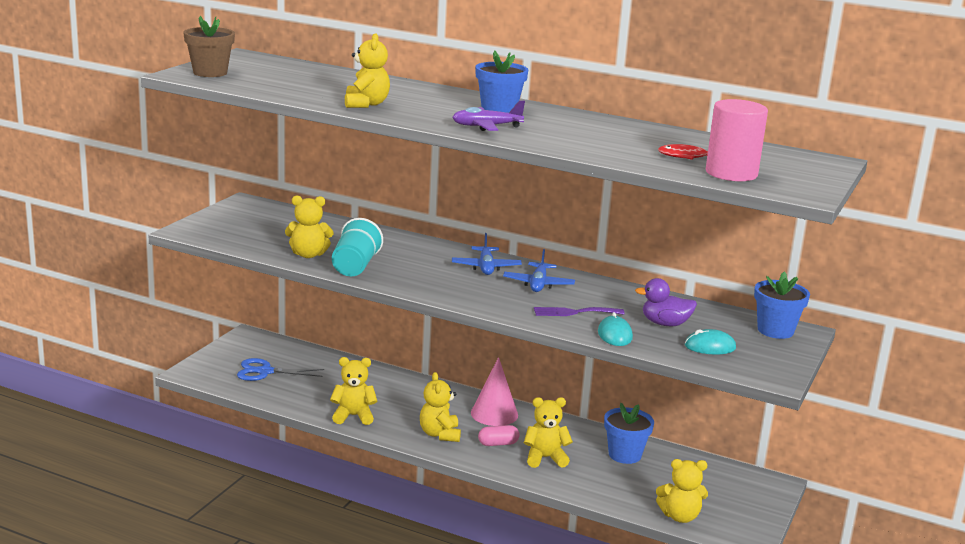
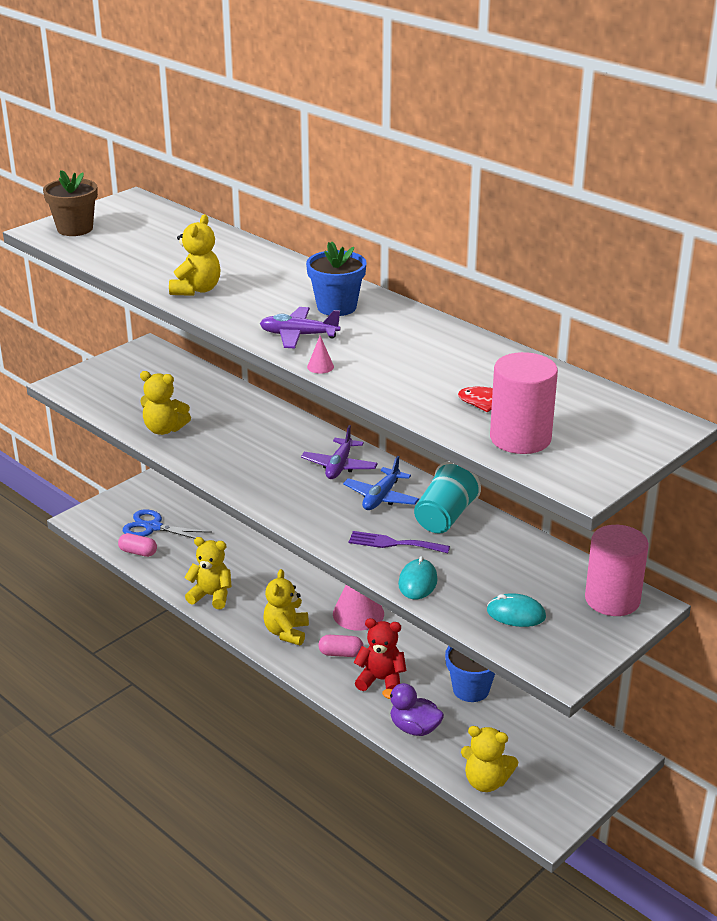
camera: 20 degrees right, 10 degrees up
(262, 391) = (138, 552): none -> pink capsule
(355, 266) = (201, 451): turquoise cup -> turquoise cup (444, 517)
(486, 267) = (339, 466): blue plane -> purple plane
(526, 143) = (320, 367): none -> pink cone
(545, 458) = (381, 680): yellow teddy bear -> red teddy bear
(665, 324) = (486, 573): purple duck -> purple duck (414, 728)
(775, 330) = (612, 599): blue flower pot -> pink cylinder

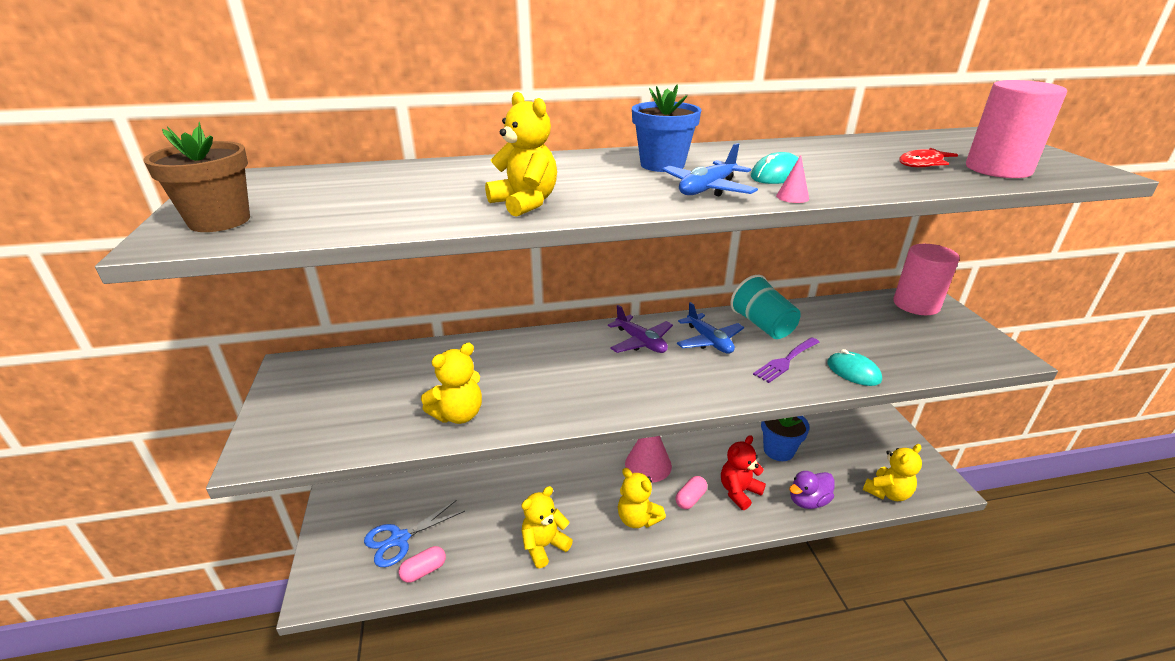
camera: 55 degrees left, 0 degrees up
(298, 335) = (707, 189): purple plane -> blue plane
(516, 614) = (921, 346): turquoise mouse -> turquoise mouse (776, 175)

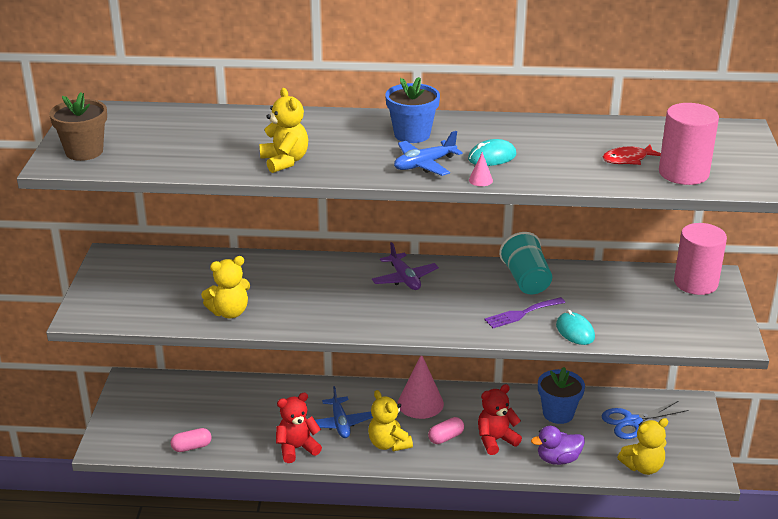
camera: 15 degrees right, 0 degrees up
(399, 539) = (177, 421): blue scissors -> blue scissors (632, 421)
(544, 546) = (297, 448): yellow teddy bear -> red teddy bear
(709, 341) = (466, 287): blue plane -> blue plane (340, 423)

